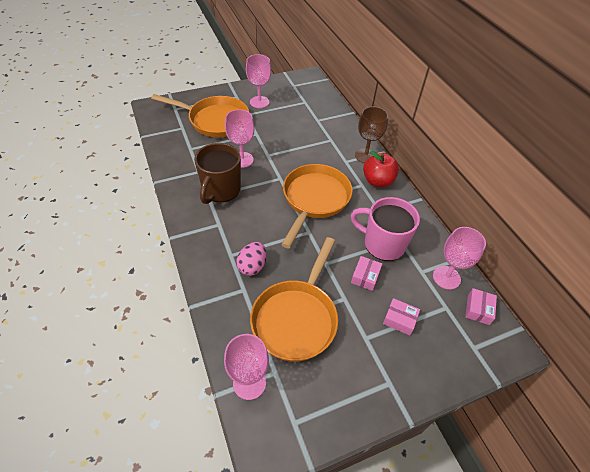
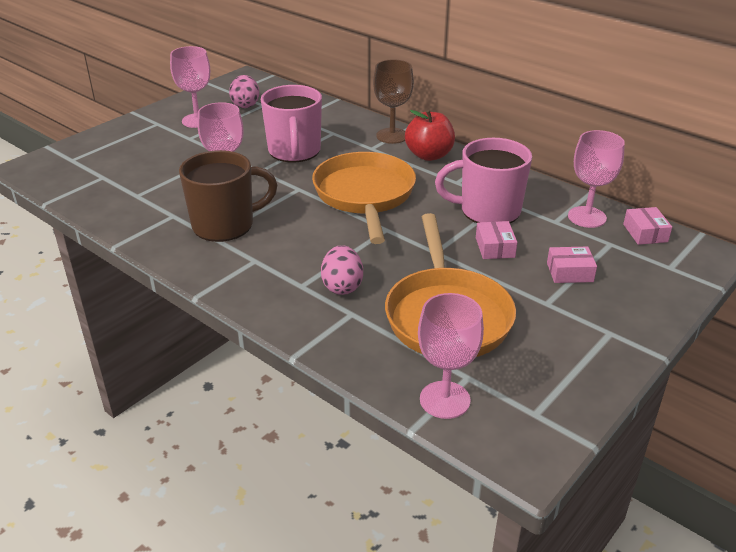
camera: 25 degrees left, 15 degrees down
(215, 120) = (148, 156): orange pan -> none
(221, 190) = (225, 225): brown mug -> brown mug turned 105 degrees counterclockwise
(294, 98) = (245, 105): none -> pink egg
(297, 147) = (294, 152): none -> pink mug

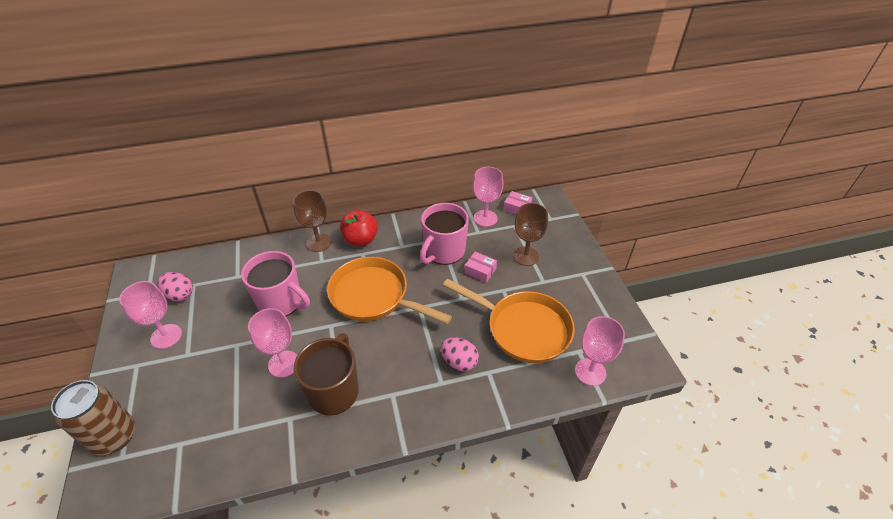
camera: 55 degrees left, 10 degrees up
(86, 147) = (114, 436): none -> brown can
(569, 272) = (525, 256): pink box -> brown goblet

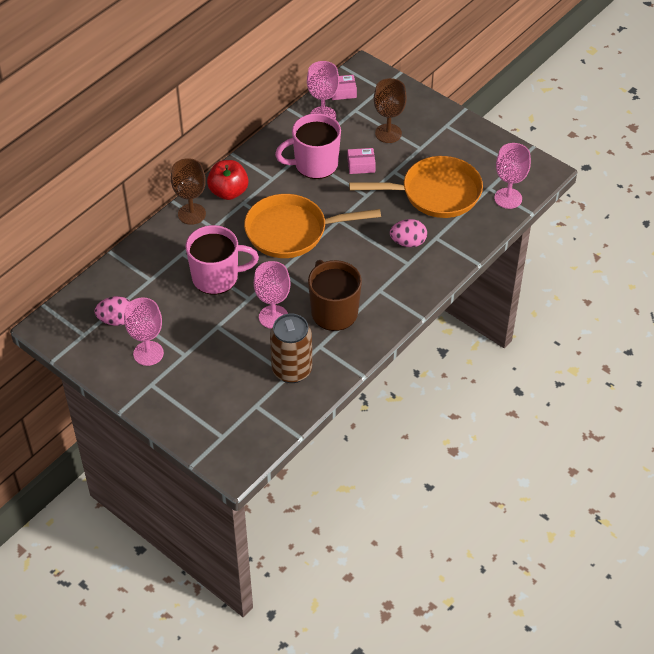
camera: 35 degrees left, 5 degrees up
(114, 436) = (199, 430): brown can -> brown can (292, 370)
(444, 251) = (314, 164): pink mug -> pink mug turned 75 degrees clockwise

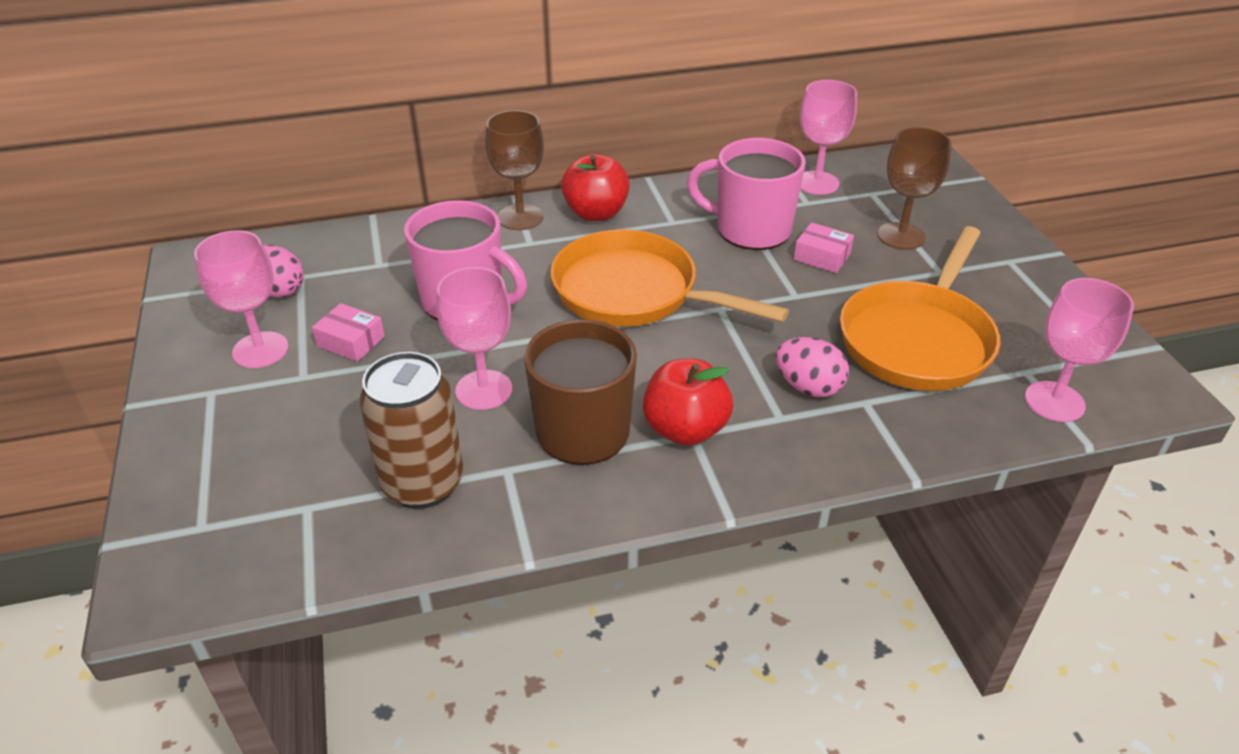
camera: 35 degrees right, 10 degrees down
(342, 92) = (871, 168): pink box -> pink box (351, 341)
(374, 289) = (685, 429): none -> red apple
(435, 193) = (917, 339): orange pan -> orange pan turned 90 degrees clockwise

